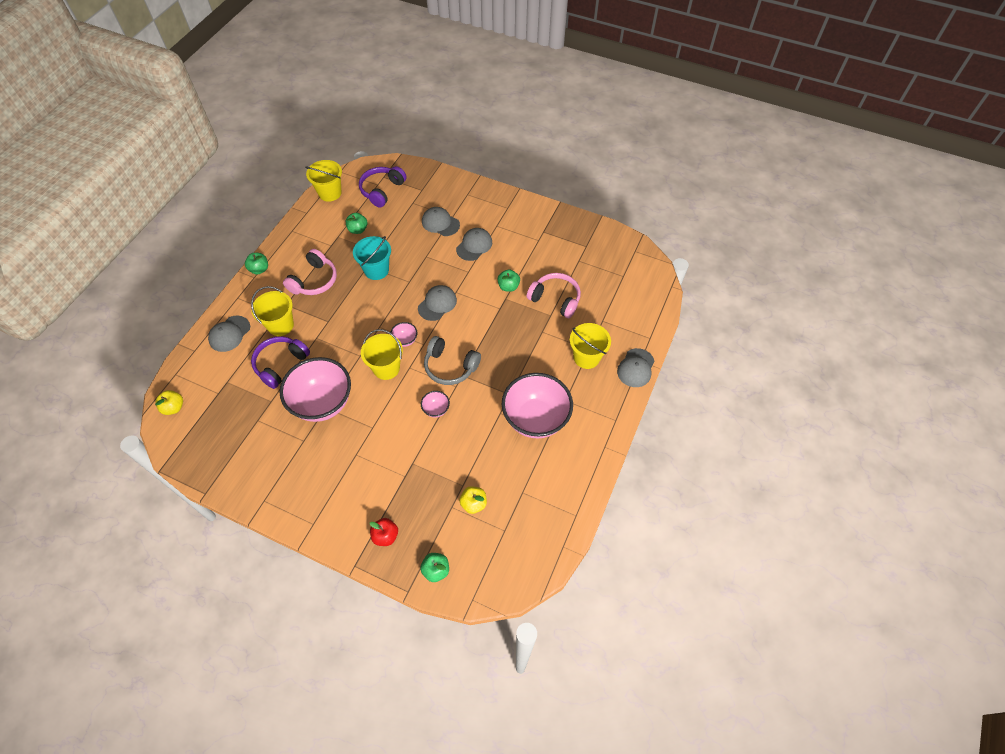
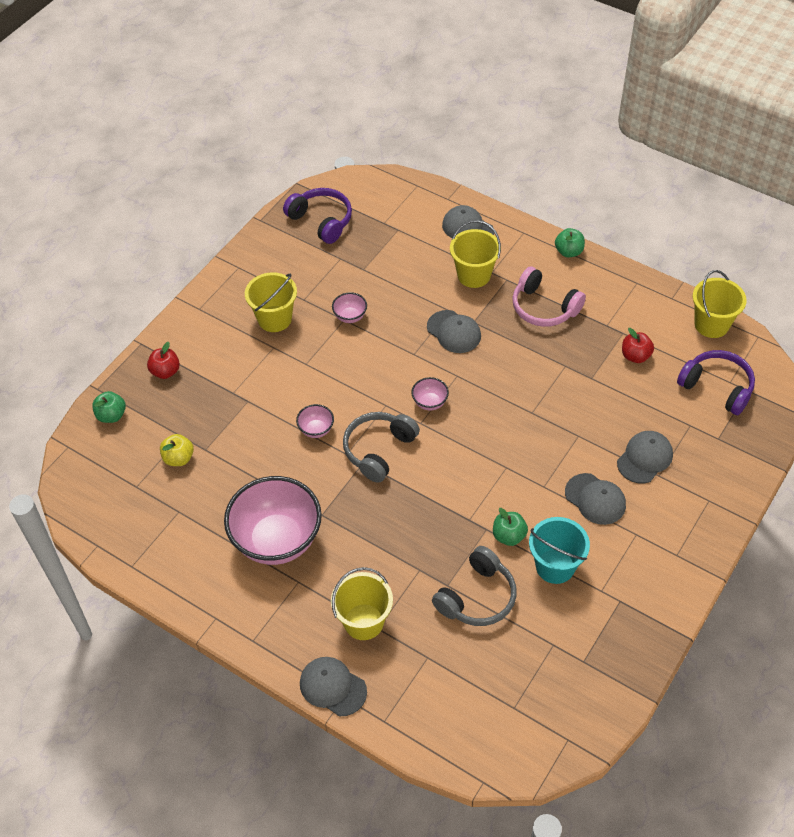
camera: 100 degrees right, 5 degrees down
(174, 407) = (372, 188): yellow apple -> none
(280, 364) = (414, 276): purple headphones -> purple headphones (321, 221)
(323, 403) = (350, 317): pink bowl -> pink bowl, size x0.42
(358, 230) = (635, 356): green apple -> red apple
(376, 270) = (556, 375): turquoise bucket -> turquoise bucket (555, 566)
(386, 368) = (389, 380): yellow bucket -> yellow bucket (274, 319)
(437, 304) = (487, 443): grey cap -> grey cap (454, 332)
(555, 299) = (477, 597): pink headphones -> grey headphones

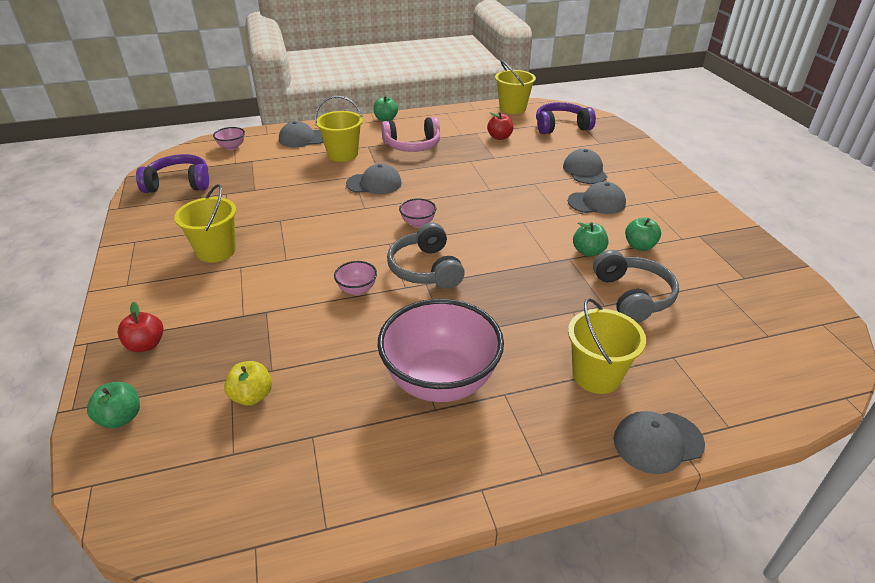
camera: 50 degrees left, 15 degrees down
(350, 317) = (283, 216): pink bowl -> pink bowl (232, 147)
(555, 566) = (639, 246): turquoise bucket -> green apple

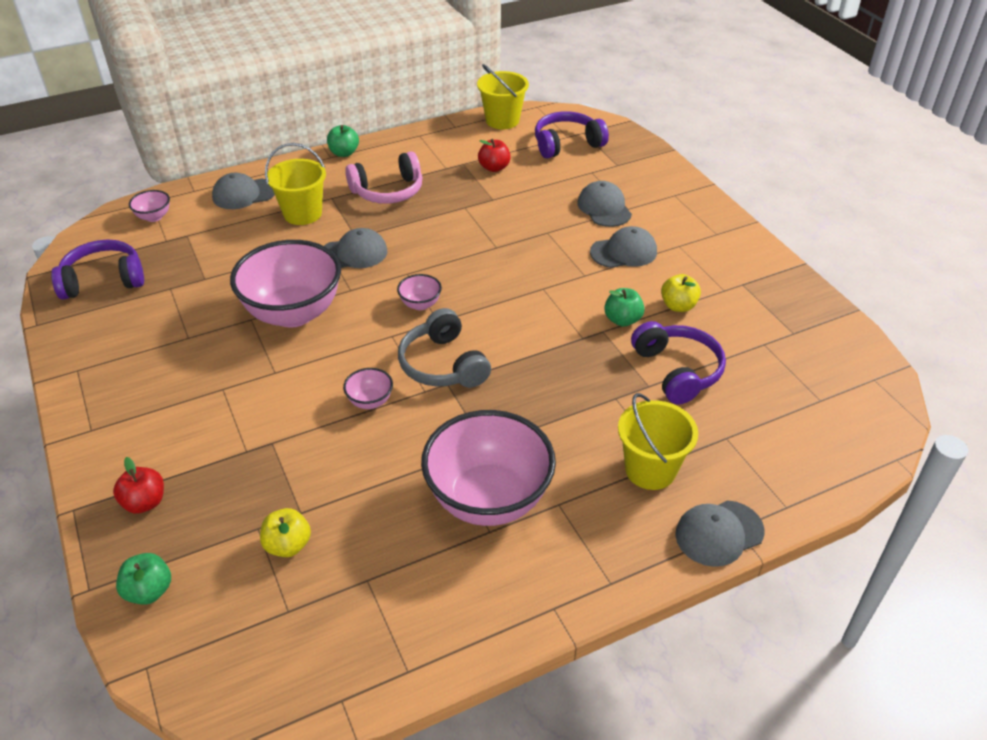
camera: 10 degrees left, 5 degrees up
(216, 251) = (185, 371): yellow bucket -> none
(314, 219) = (293, 313): none -> pink bowl
(632, 296) = (677, 371): grey headphones -> purple headphones
(639, 246) = (678, 306): green apple -> yellow apple

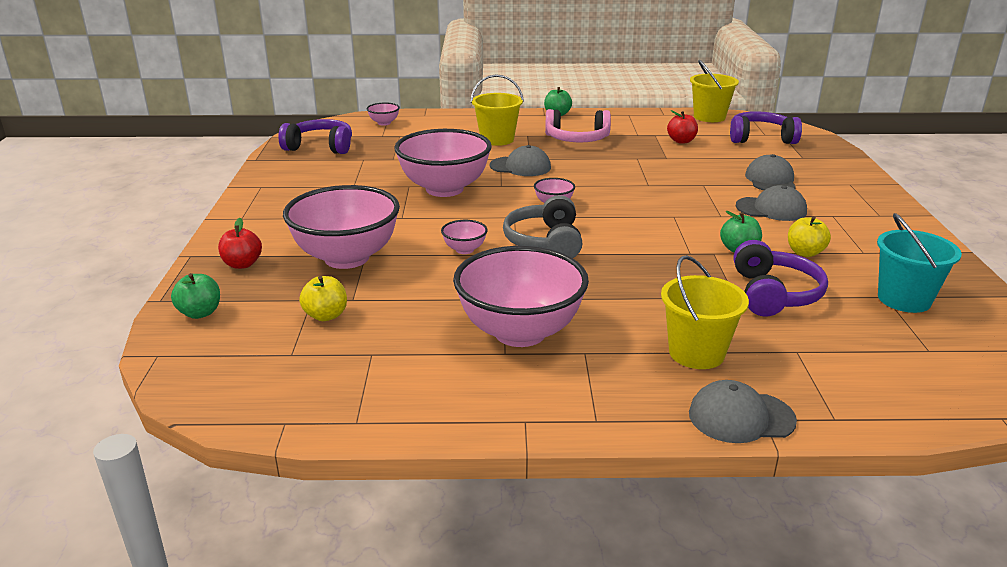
camera: 25 degrees right, 15 degrees down
(244, 194) = (460, 122): grey cap -> none
(255, 454) = (346, 258): none -> pink bowl
(779, 343) = (904, 299): none -> turquoise bucket

